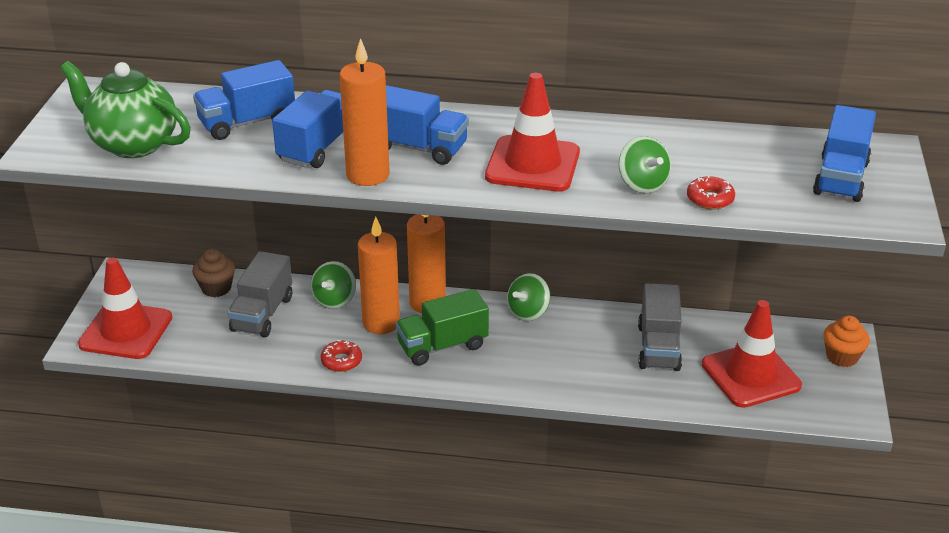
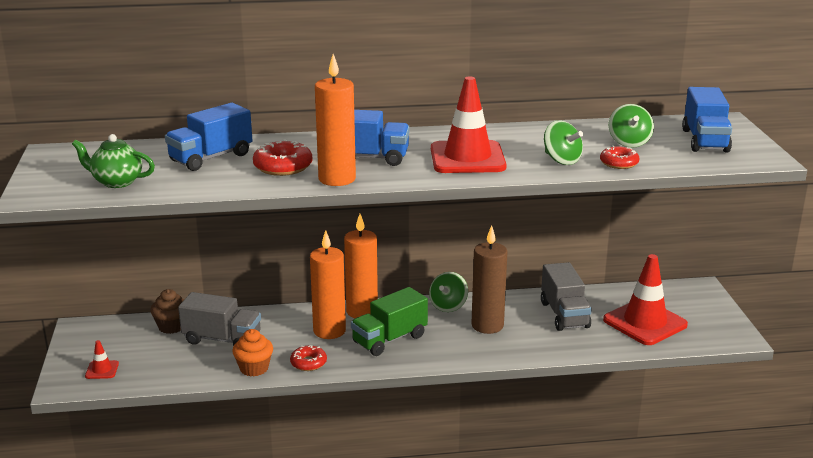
camera: 15 degrees left, 10 degrees down
(126, 331) = (102, 370): red traffic cone -> red traffic cone, size x0.42
(133, 144) = (116, 182): green teapot -> green teapot, size x0.62
(262, 314) = (222, 339): grey truck -> grey truck turned 75 degrees counterclockwise
(318, 147) = (283, 167): blue truck -> red donut
(334, 300) = (281, 320): green spinning top -> green spinning top (629, 142)
(561, 347) = (487, 325): none -> brown candle
(842, 357) = (705, 300): orange cupcake -> orange cupcake (254, 368)

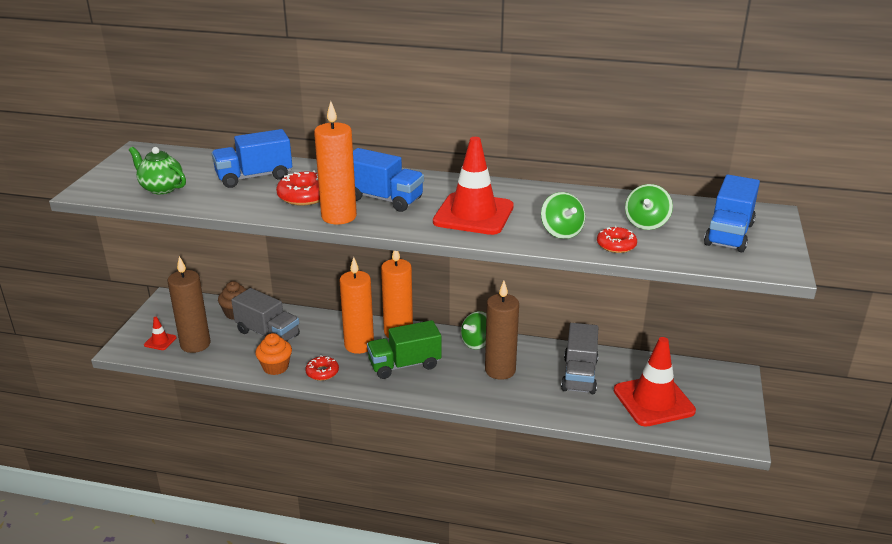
camera: 20 degrees right, 5 degrees up
(146, 365) = (195, 344): none -> brown candle

